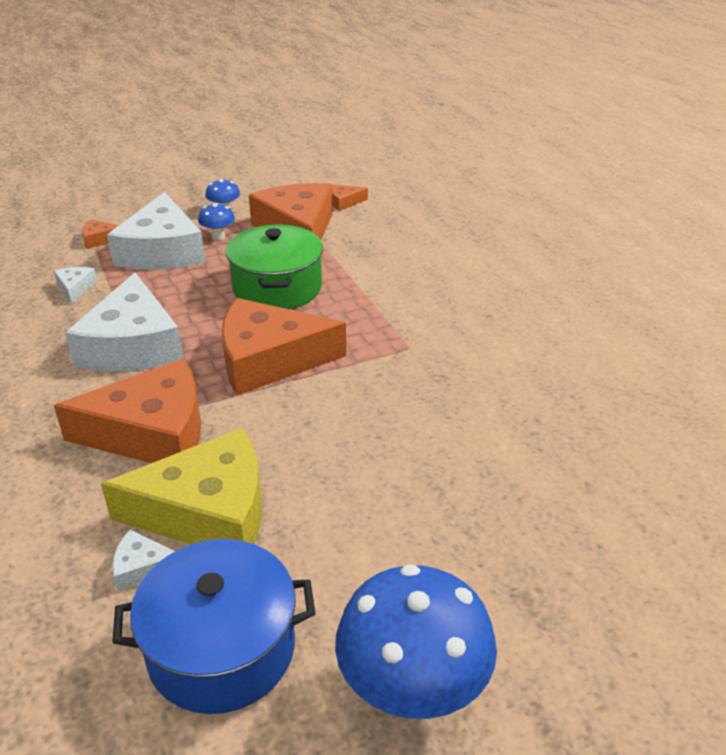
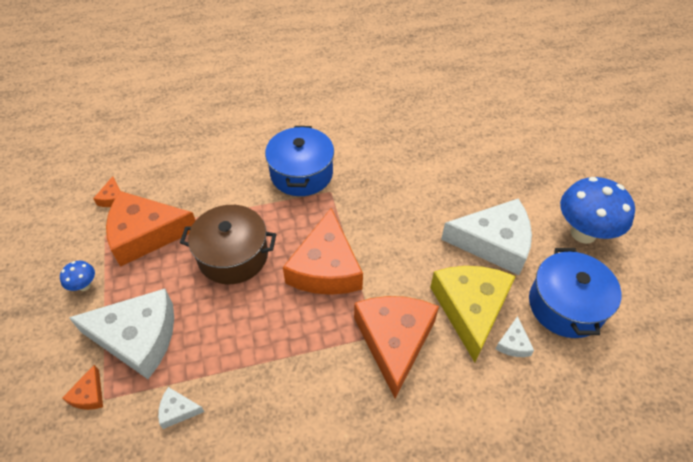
camera: 80 degrees left, 15 degrees up
(133, 345) = (285, 357): white cheese -> white cheese (494, 242)
(218, 237) = (132, 292): blue mushroom -> none
(277, 288) = (233, 255): green pot -> brown pot
(434, 318) = (301, 173): none -> blue pot

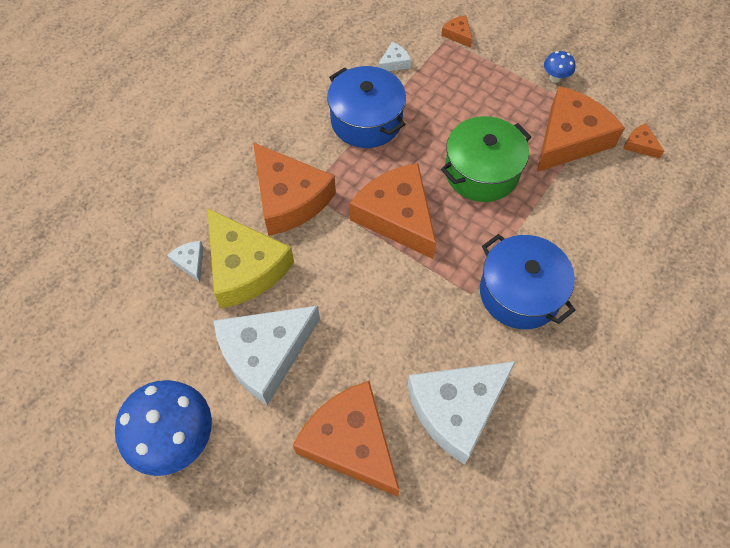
camera: 140 degrees right, 10 degrees up
(138, 337) = (472, 77): white cheese -> white cheese (456, 409)
(233, 255) = (481, 172): brown pot -> green pot
(473, 170) = (350, 442): none -> orange cheese
(565, 305) = (159, 332): blue pot -> blue pot (366, 120)

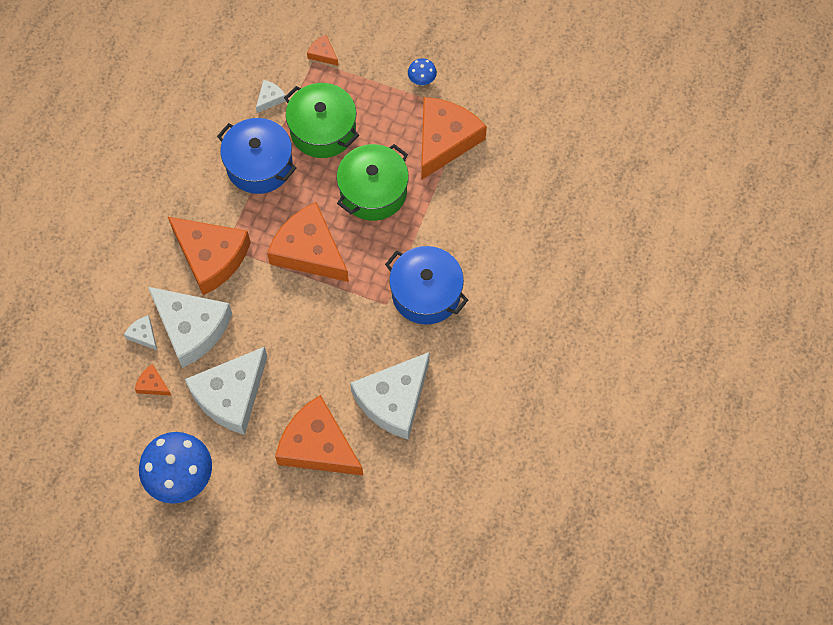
camera: 15 degrees left, 5 degrees up
(245, 267) = (191, 328): yellow cheese -> white cheese
(441, 102) = (323, 130): none -> green pot
(640, 145) = (507, 132): orange cheese -> orange cheese (153, 384)

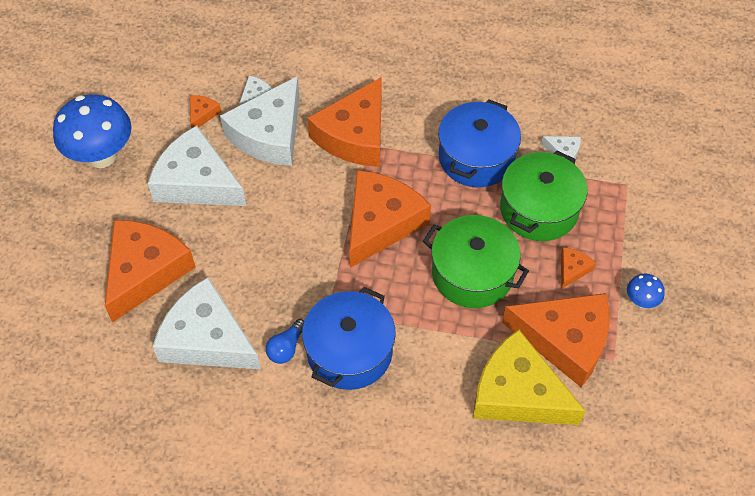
camera: 80 degrees right, 10 degrees down
(323, 54) = (640, 192): orange cheese -> orange cheese (572, 269)
(413, 340) = (286, 348): none -> blue light bulb
(482, 182) = (517, 393): none -> yellow cheese

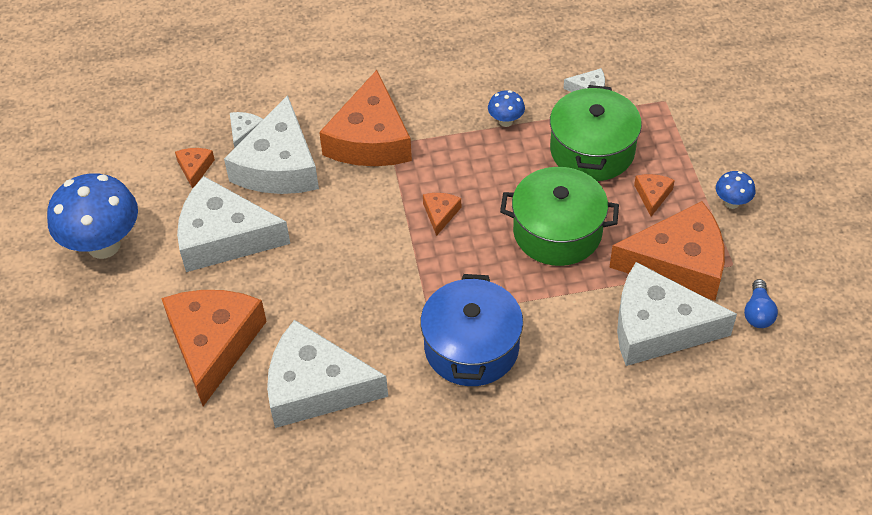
camera: 20 degrees left, 5 degrees down
(286, 348) = (404, 366): blue light bulb -> blue light bulb (758, 312)
(381, 222) = (440, 214): orange cheese -> orange cheese, size x0.42
(476, 158) = (505, 121): blue pot -> blue mushroom
(517, 393) = (657, 327): yellow cheese -> white cheese

